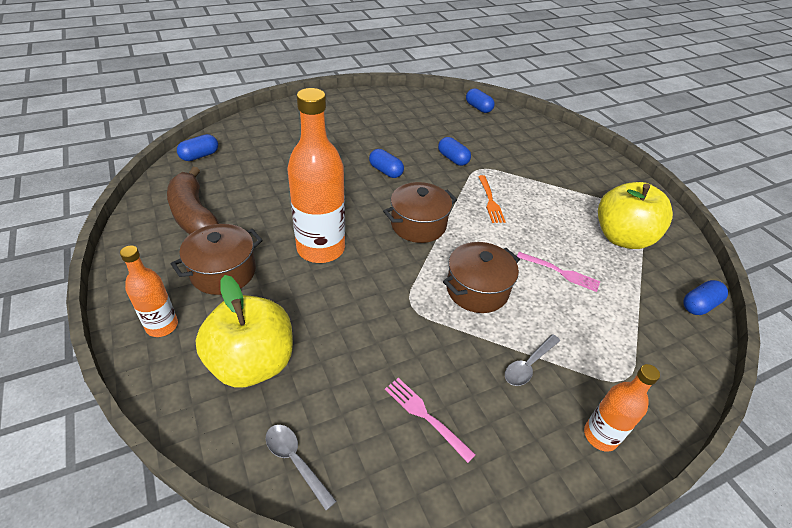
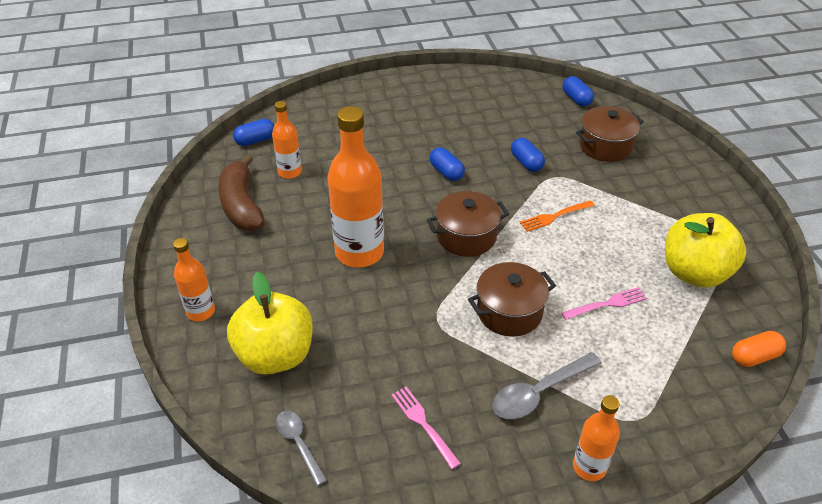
camera: 15 degrees right, 0 degrees up
(223, 272) = (262, 266): brown pot -> brown pot (605, 146)
(238, 181) = (290, 172): none -> orange bottle
(490, 201) = (554, 216): orange fork -> orange fork turned 60 degrees clockwise
(528, 365) = (539, 392): grey spoon -> grey spoon, size x1.54
(561, 272) = (607, 304): pink fork -> pink fork turned 60 degrees counterclockwise
(699, 305) = (754, 357): blue capsule -> orange capsule

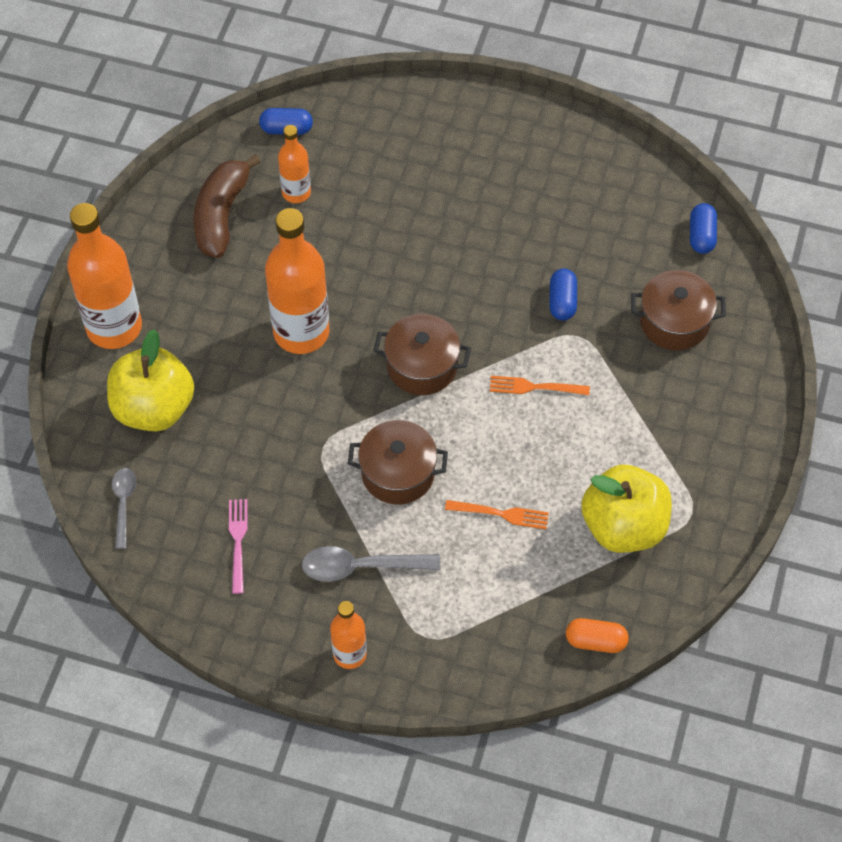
camera: 30 degrees right, 15 degrees up
(201, 311) = (114, 327): orange bottle -> orange bottle, size x1.85
(446, 172) = (463, 272): blue capsule -> none
(607, 304) = (501, 514): pink fork -> orange fork

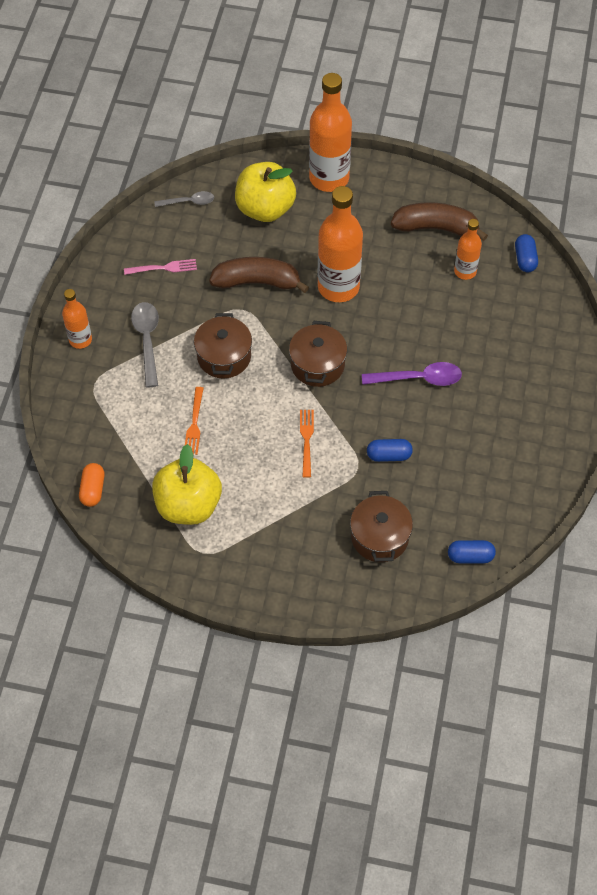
camera: 85 degrees right, 0 degrees up
(279, 426) = (257, 282): none -> brown banana
(453, 260) = (418, 378): none -> purple spoon

